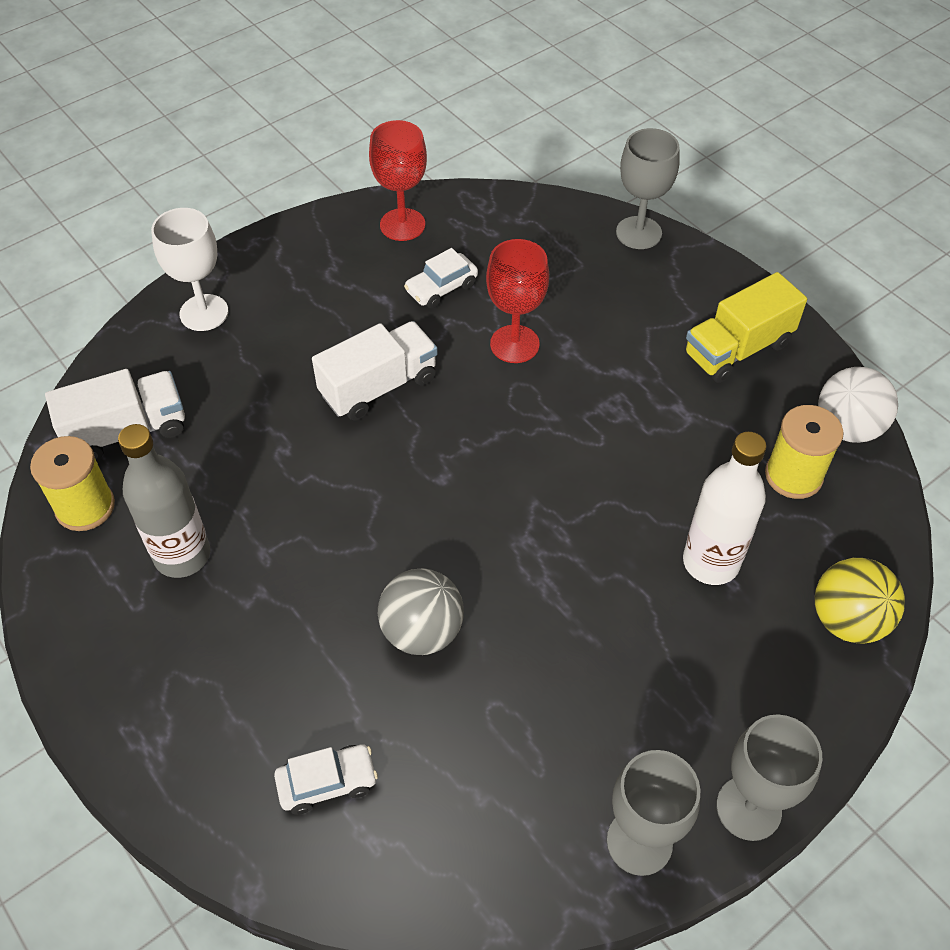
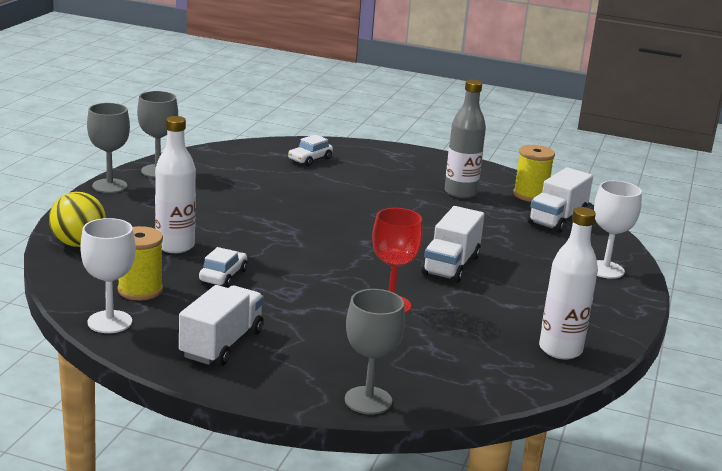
camera: 145 degrees right, 30 degrees down
(402, 225) = (560, 350): red goblet -> white bottle
(422, 631) = (314, 197): grey ball -> none
(441, 288) = (478, 321): white car -> white car (223, 276)
(737, 349) = (222, 344): yellow truck -> white truck
(847, 427) = (109, 322): white ball -> white goblet

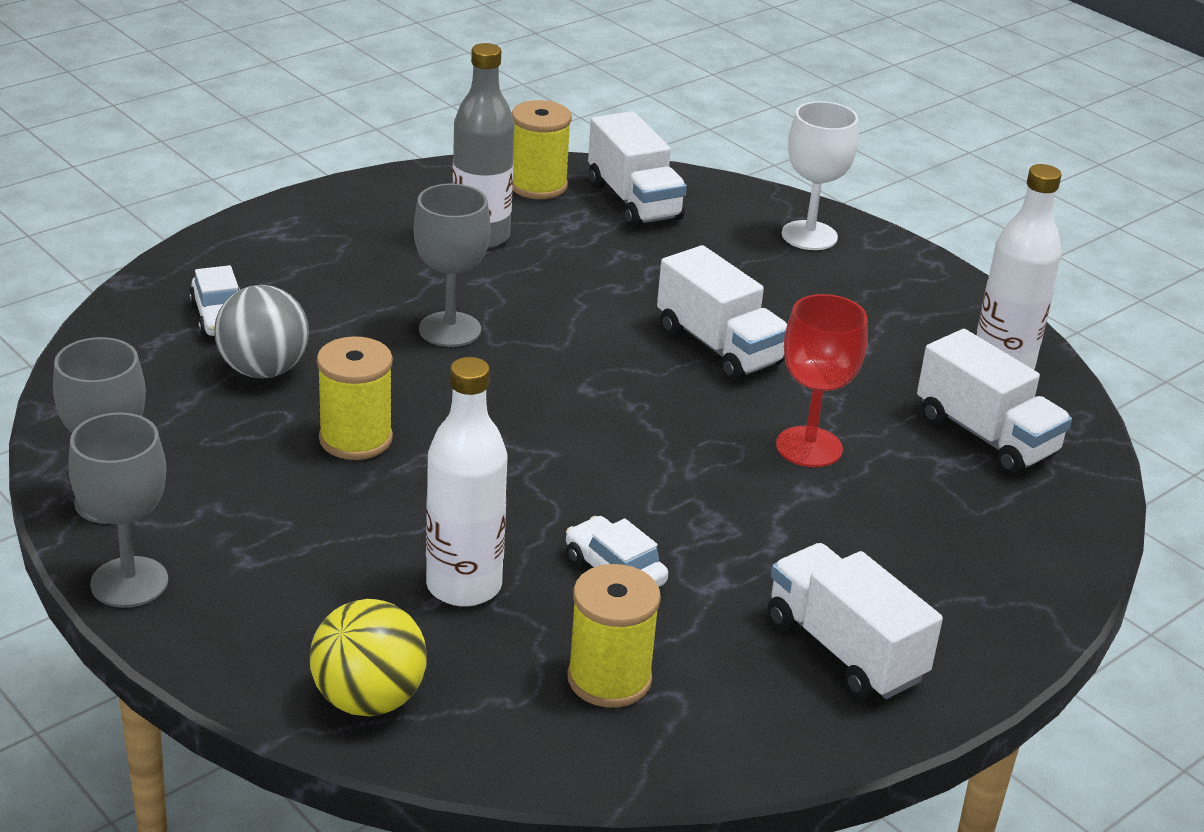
camera: 60 degrees left, 10 degrees up
(109, 322) = (705, 749): white goblet -> none
(256, 203) = (355, 439): none -> yellow spool
(283, 175) = (263, 370): none -> grey ball
(368, 400) = (1064, 570): grey goblet -> grey goblet (450, 330)
(474, 355) = (985, 436): none -> white truck

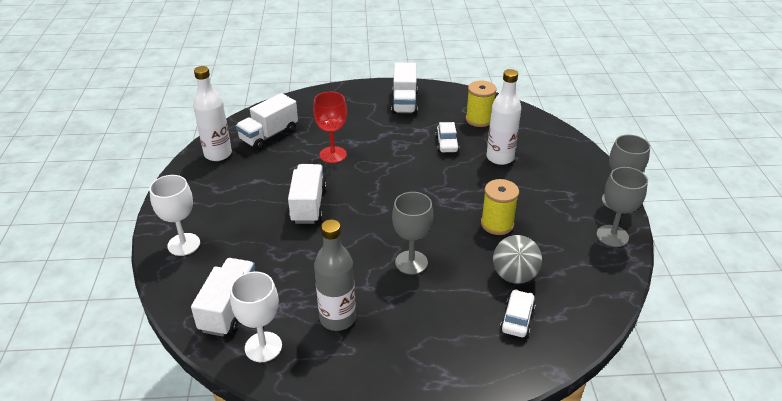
camera: 140 degrees left, 5 degrees up
(369, 699) = (554, 139): yellow ball -> none
(538, 185) = (263, 347): yellow spool -> white goblet
(985, 436) = (269, 135): white truck -> white truck turned 135 degrees counterclockwise

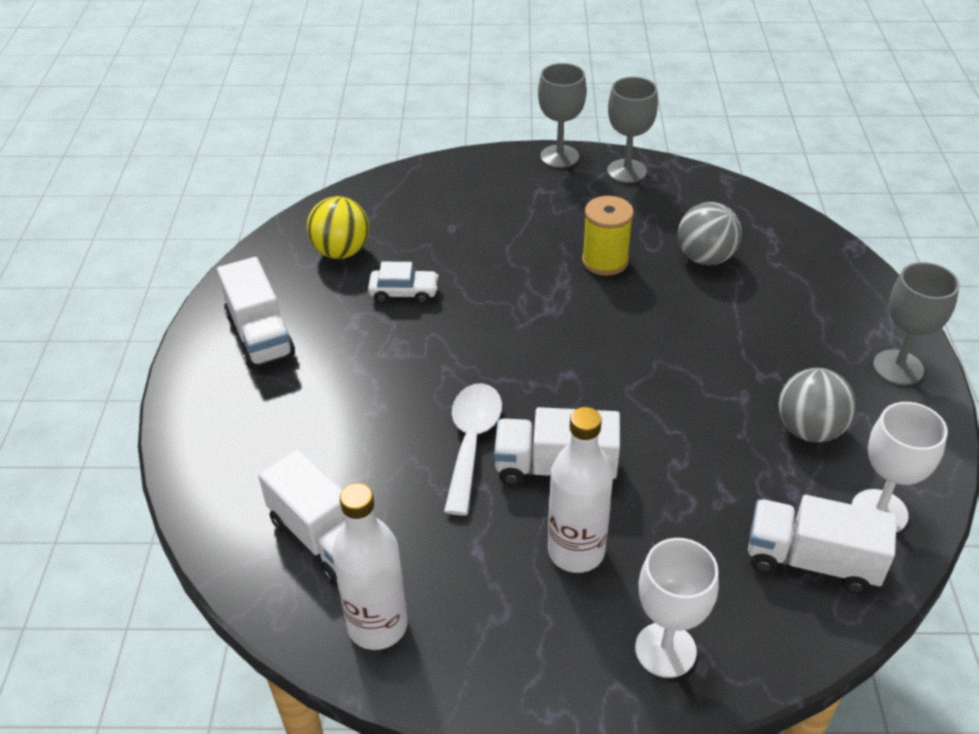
camera: 85 degrees left, 5 degrees up
(328, 175) = (471, 442): none -> white spoon
(333, 155) = (411, 436): red goblet -> none
(337, 318) = (809, 429): grey bottle -> grey ball
(404, 102) = (260, 335): white truck -> white truck turned 60 degrees clockwise
(411, 262) = (689, 349): grey goblet -> grey goblet (898, 367)
(479, 119) = (341, 251): yellow spool -> yellow ball
(500, 158) = (450, 241): white bottle -> white bottle (576, 551)
(517, 319) = (779, 264): white car -> none

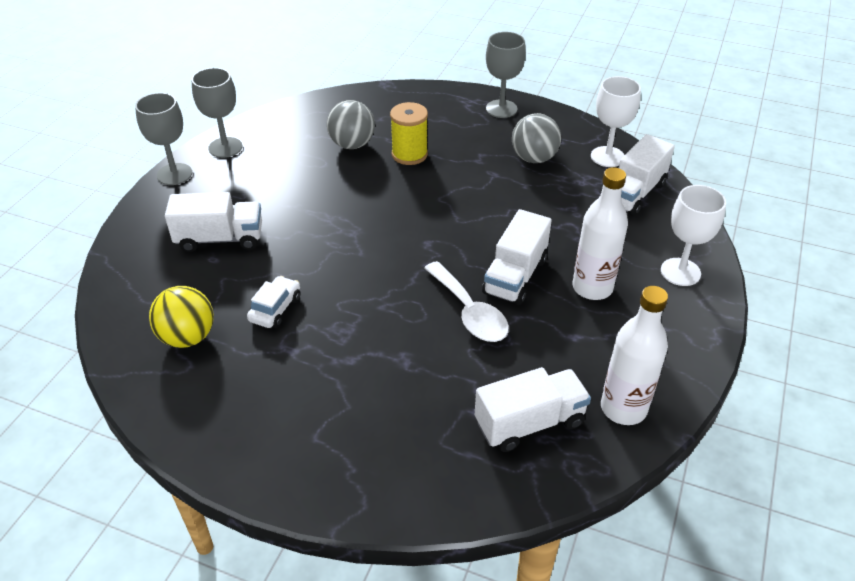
camera: 70 degrees left, 0 degrees up
(260, 335) = (263, 420): white truck -> white truck (220, 239)
(471, 442) = (469, 312): white spoon -> white spoon turned 150 degrees counterclockwise
(605, 261) = (320, 190): yellow spool -> yellow spool (409, 154)

